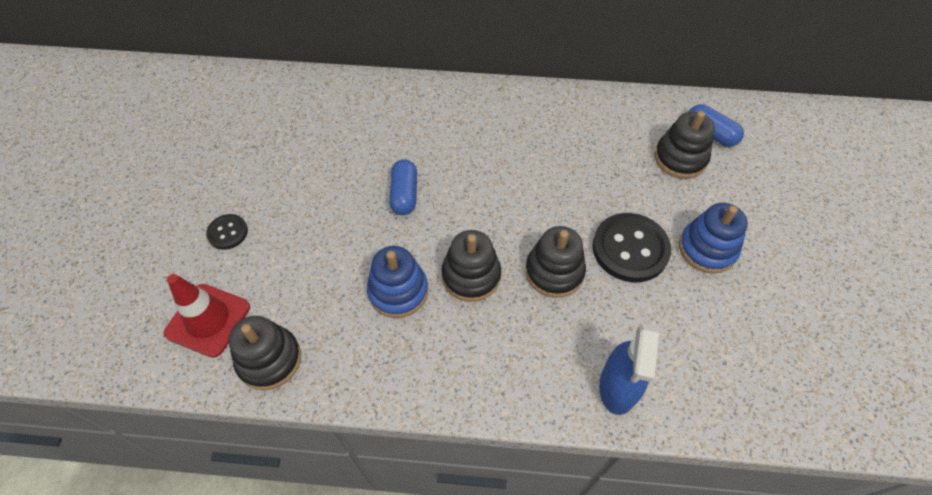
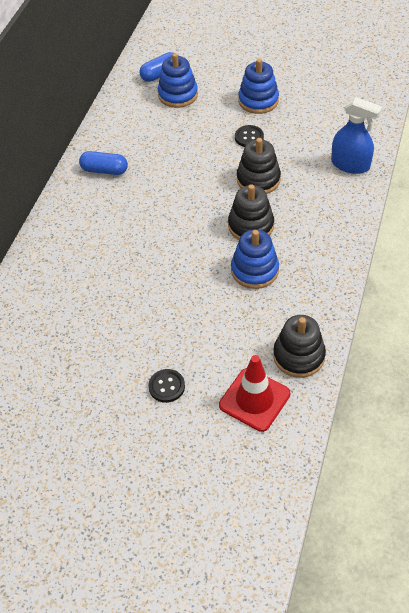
camera: 75 degrees left, 5 degrees down
(404, 194) = (162, 257): blue capsule -> blue capsule (104, 170)
(630, 249) = (249, 137): black button -> black button, size x0.53
(680, 158) = (178, 95): black stacking toy -> blue stacking toy

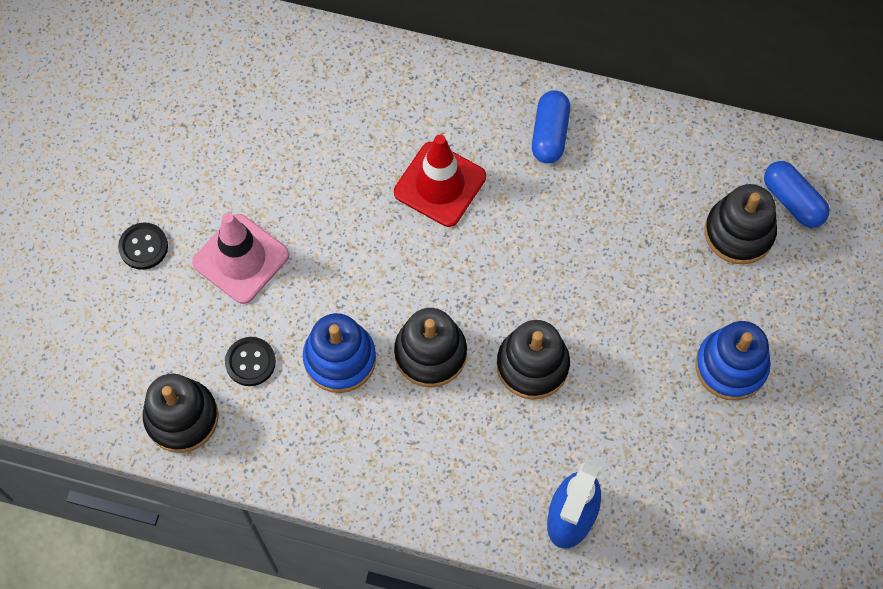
camera: 85 degrees right, 15 degrees up
(178, 95) = (739, 233): blue stacking toy -> black stacking toy
(180, 326) = (241, 259): none -> pink traffic cone
(249, 137) = (634, 350): black button -> black button (250, 362)
(254, 399) = (115, 358): red traffic cone -> red traffic cone (440, 184)

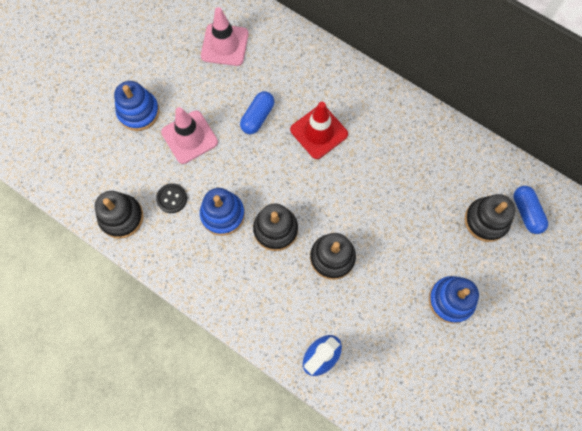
camera: 20 degrees right, 5 degrees up
(143, 247) = (138, 112): black button -> blue stacking toy
(240, 98) = (224, 45): none -> pink traffic cone
(550, 134) = (394, 123): blue capsule -> blue capsule (257, 117)

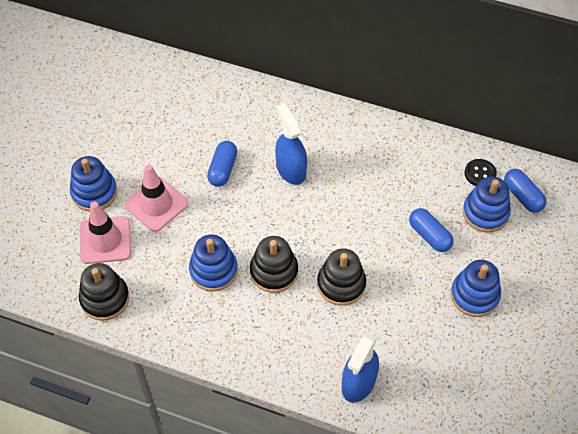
camera: 15 degrees left, 15 degrees down
(172, 198) = (154, 268): black button -> black button (480, 173)
(224, 45) = (168, 109): pink traffic cone -> pink traffic cone (105, 240)
(319, 132) = (291, 169): red traffic cone -> blue spray bottle
(427, 230) = (429, 235): none -> blue capsule
(486, 220) = (485, 213): black stacking toy -> blue stacking toy

